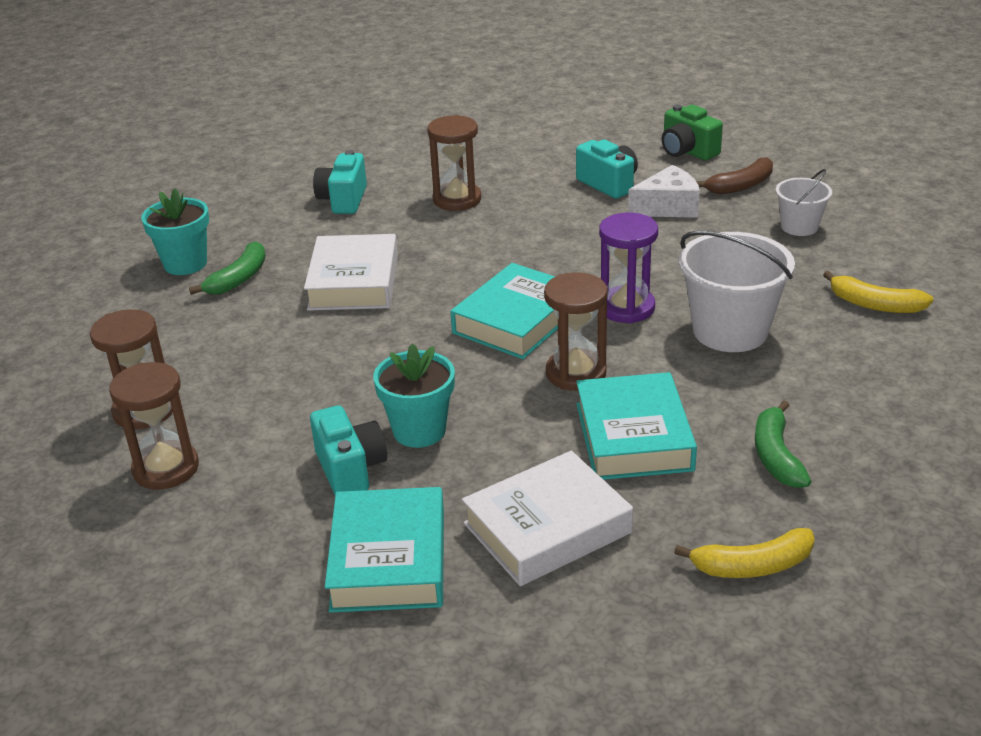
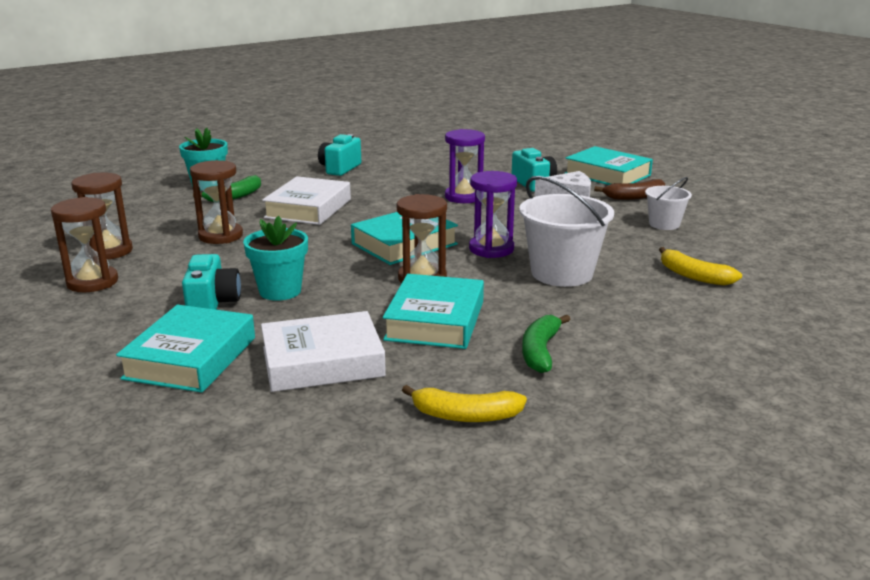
camera: 15 degrees right, 10 degrees down
(457, 199) = (417, 178): brown hourglass -> brown hourglass (220, 236)
(538, 224) = (464, 197): none -> purple hourglass
(687, 151) = (607, 174): green camera -> turquoise book

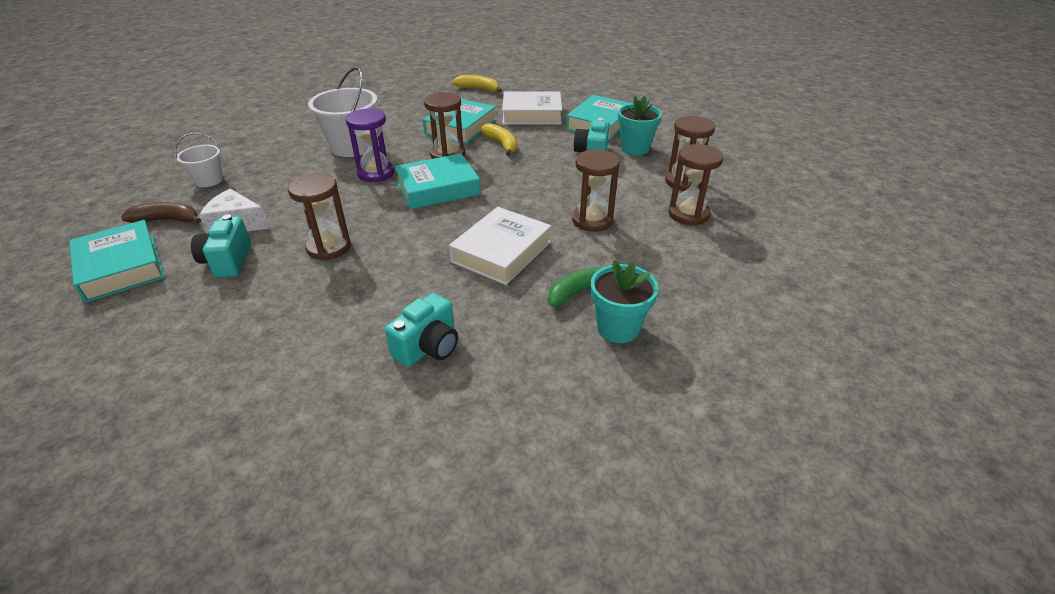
camera: 165 degrees left, 15 degrees up
(280, 291) = (547, 157): turquoise flower pot -> turquoise flower pot (635, 148)
(464, 197) = (329, 247): purple hourglass -> brown hourglass
(540, 351) = (421, 107): green banana -> none
(693, 276) = (275, 134): yellow banana -> yellow banana (502, 144)

